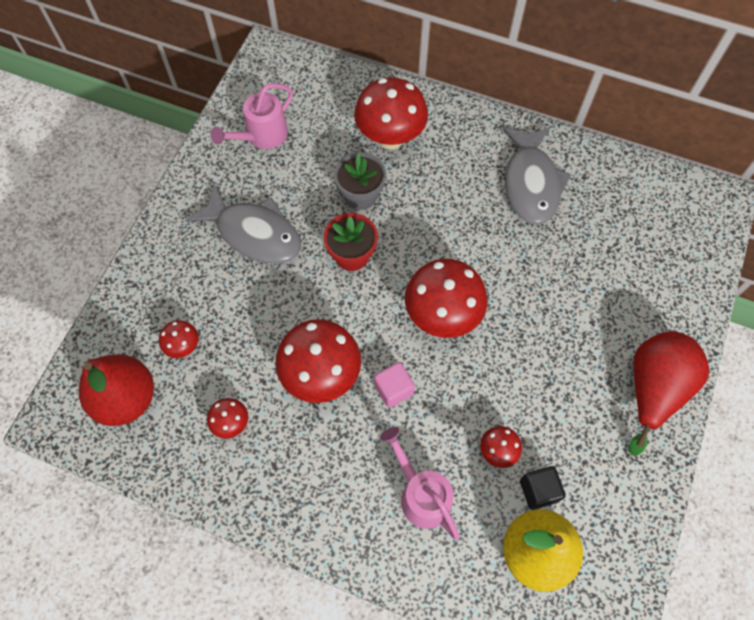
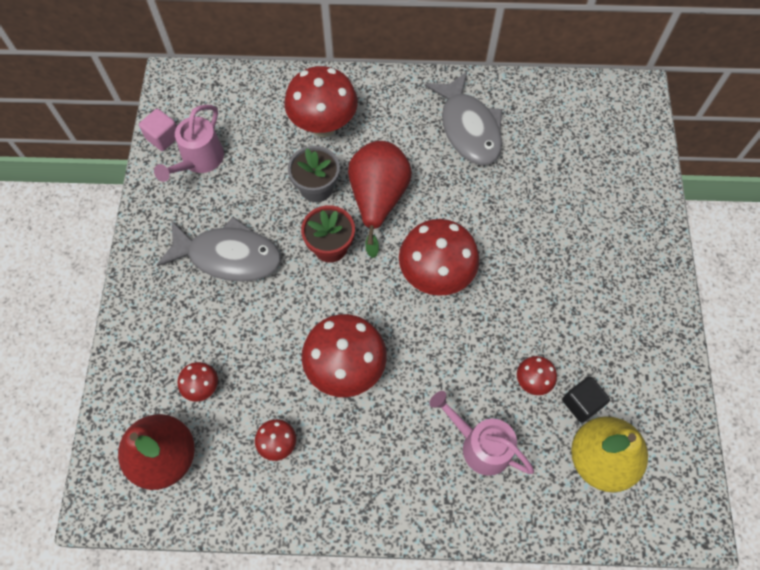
camera: 20 degrees left, 0 degrees up
(393, 389) = (417, 358): pink cube -> pink cube (163, 137)
(653, 389) = (644, 278): red pear -> red pear (378, 199)

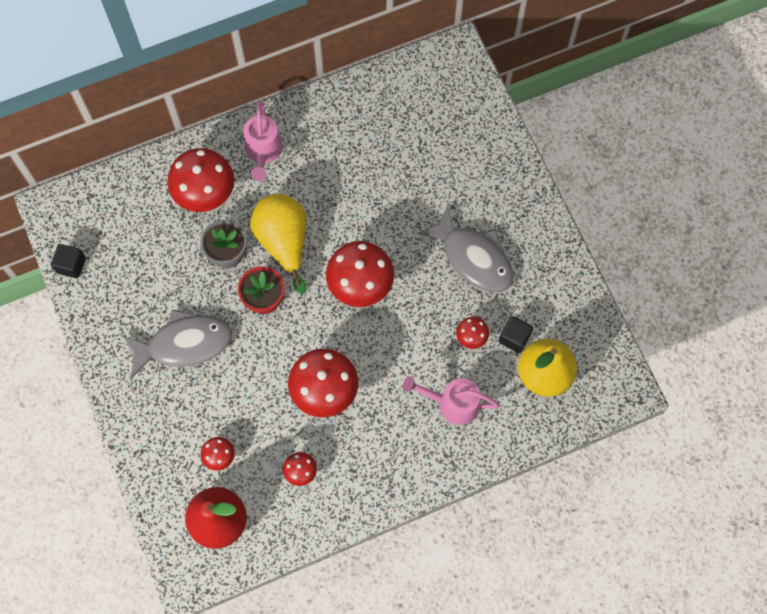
camera: 25 degrees left, 5 degrees up
(163, 137) = (71, 265): pink cube -> black cube
(199, 161) = (114, 273): pink watering can -> pink watering can (263, 152)
(378, 199) = (284, 242): red pear -> yellow pear
(468, 128) = (330, 145): grey fish -> grey fish (473, 257)

